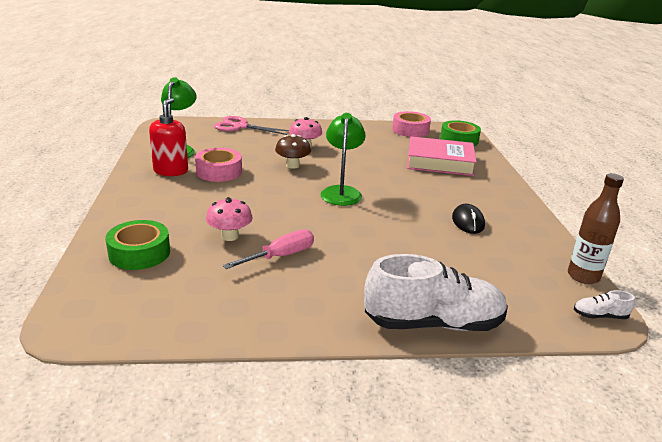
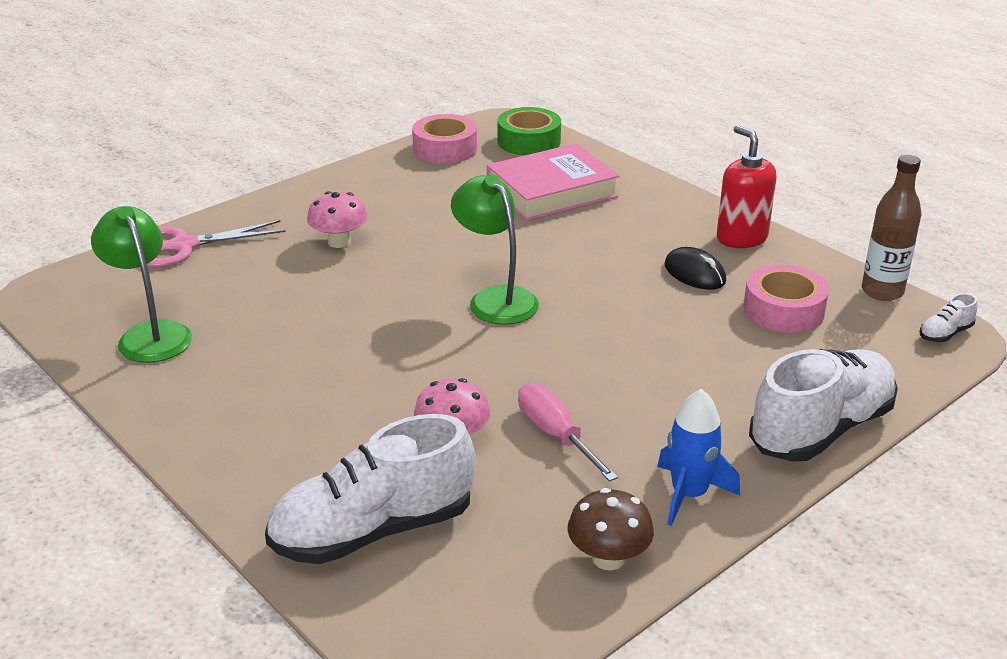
camera: 35 degrees left, 5 degrees up
(139, 253) = (373, 530): green tape -> white shoe
(171, 171) = (202, 378): red soap dispenser -> red soap dispenser (741, 238)
(219, 171) = (278, 345): pink tape -> pink tape (783, 310)
(280, 256) = (556, 435): pink screwdriver -> pink screwdriver turned 45 degrees counterclockwise
(292, 165) = (369, 284): brown mushroom -> brown mushroom (608, 558)
(305, 314) = (689, 494): none -> blue rocket

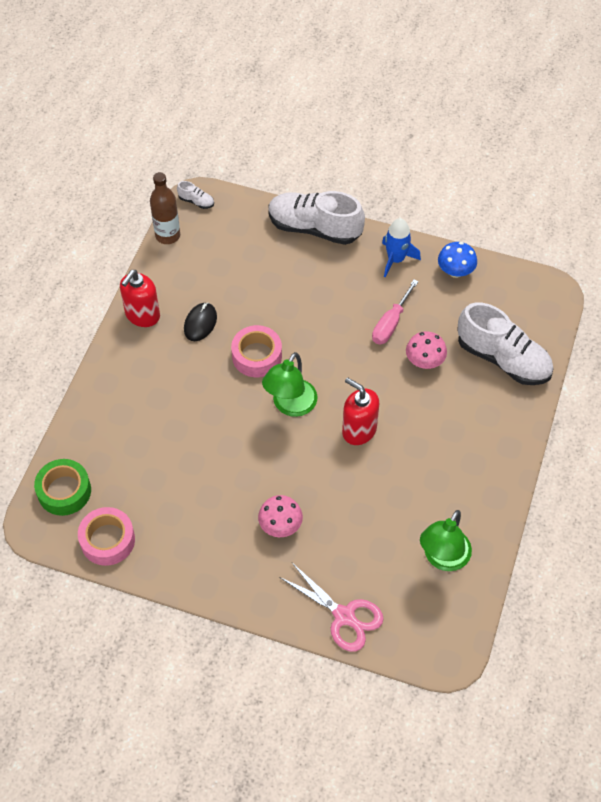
camera: 120 degrees left, 25 degrees up
(401, 338) = (359, 430): none -> red soap dispenser
(552, 191) = (138, 439): pink book -> none
(608, 558) = (455, 271): brown mushroom -> blue mushroom
(783, 310) = (215, 271): pink tape -> pink tape (257, 356)

